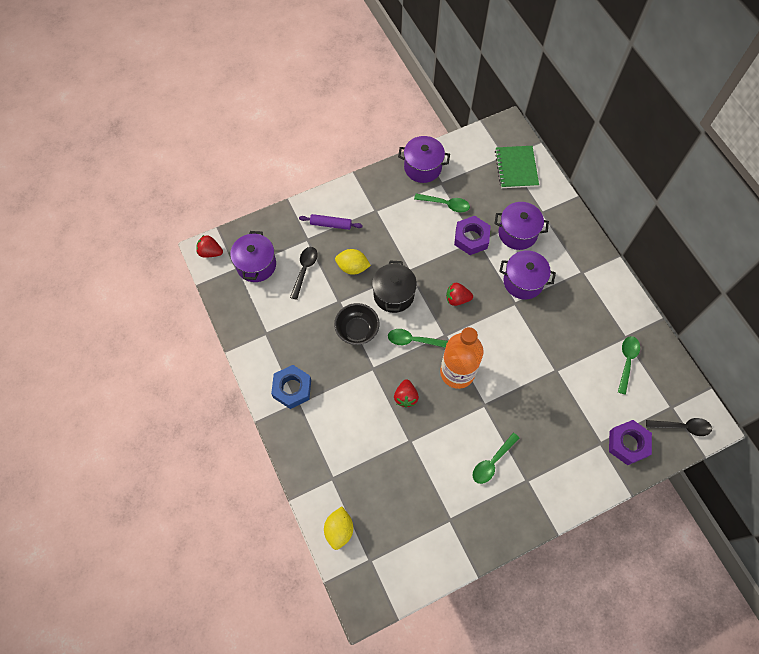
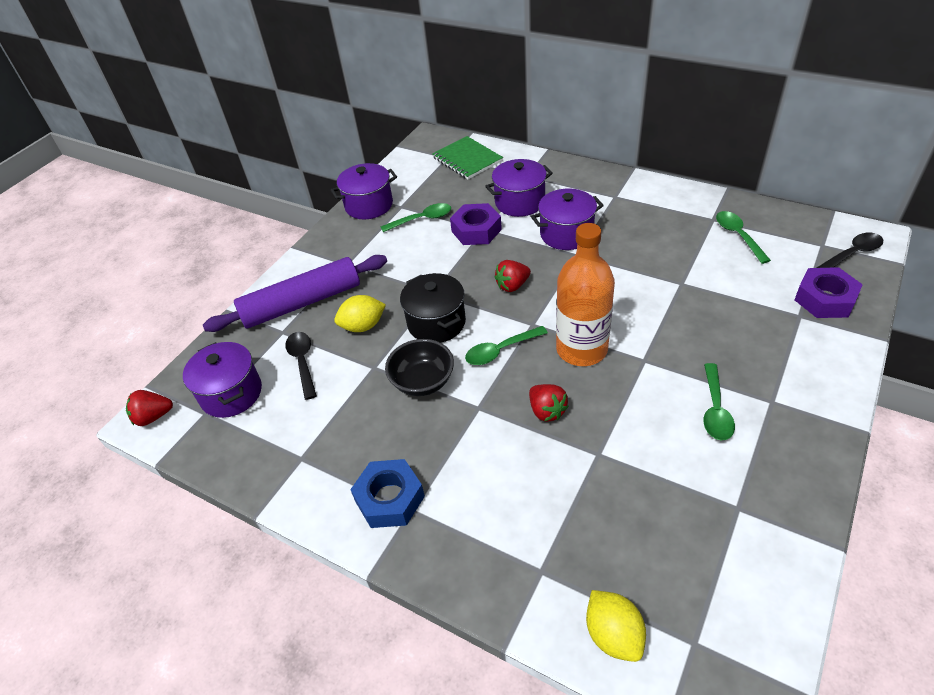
camera: 30 degrees left, 20 degrees down
(331, 224) = (301, 303): purple rolling pin -> purple rolling pin, size x2.06

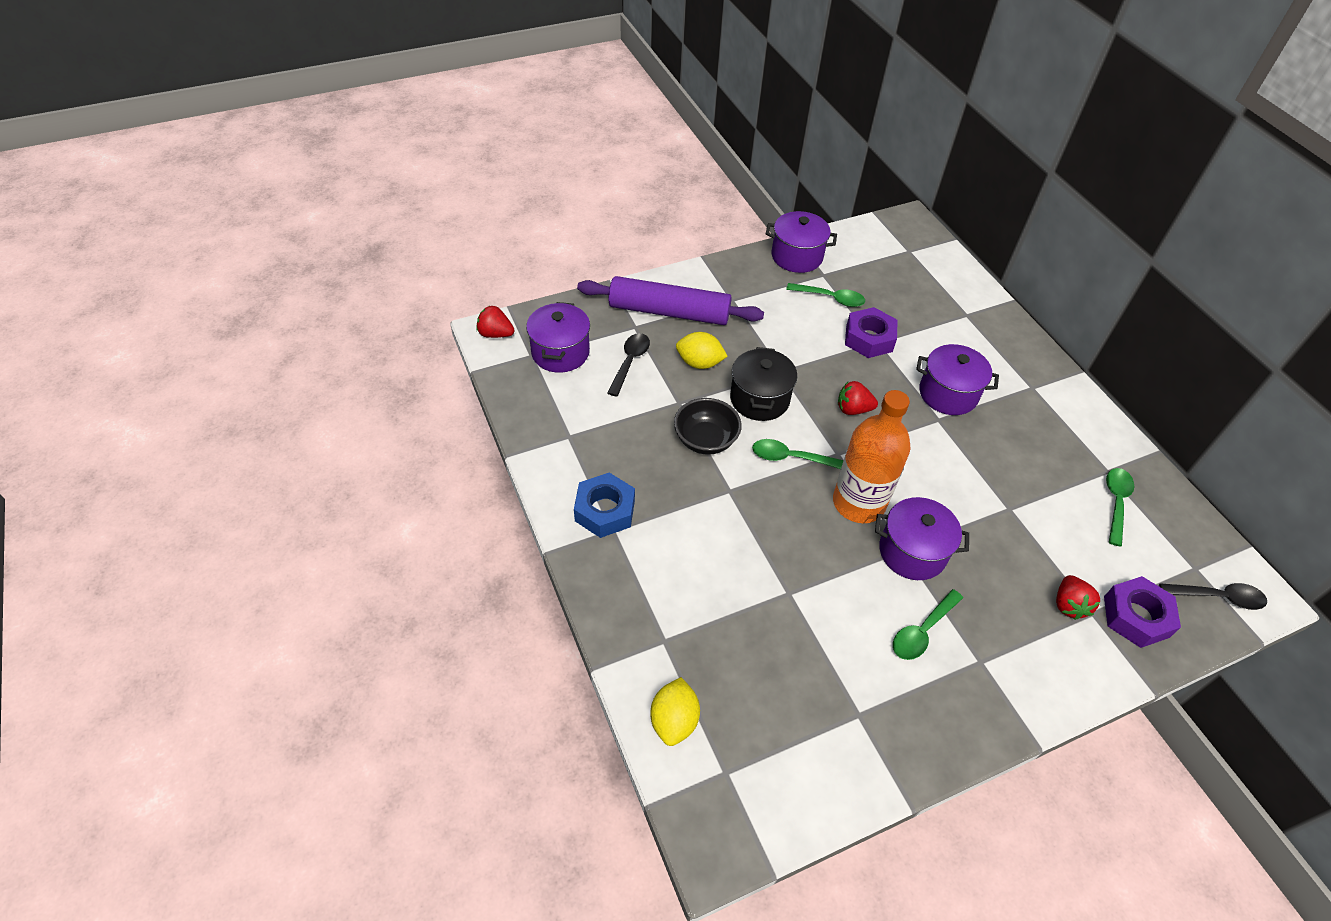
camera: 30 degrees right, 5 degrees up
(467, 159) = (925, 264): green notebook -> none
(520, 202) = (934, 336): purple pot -> purple pot (912, 552)
(547, 411) = (780, 531): red strawberry -> red strawberry (1069, 605)

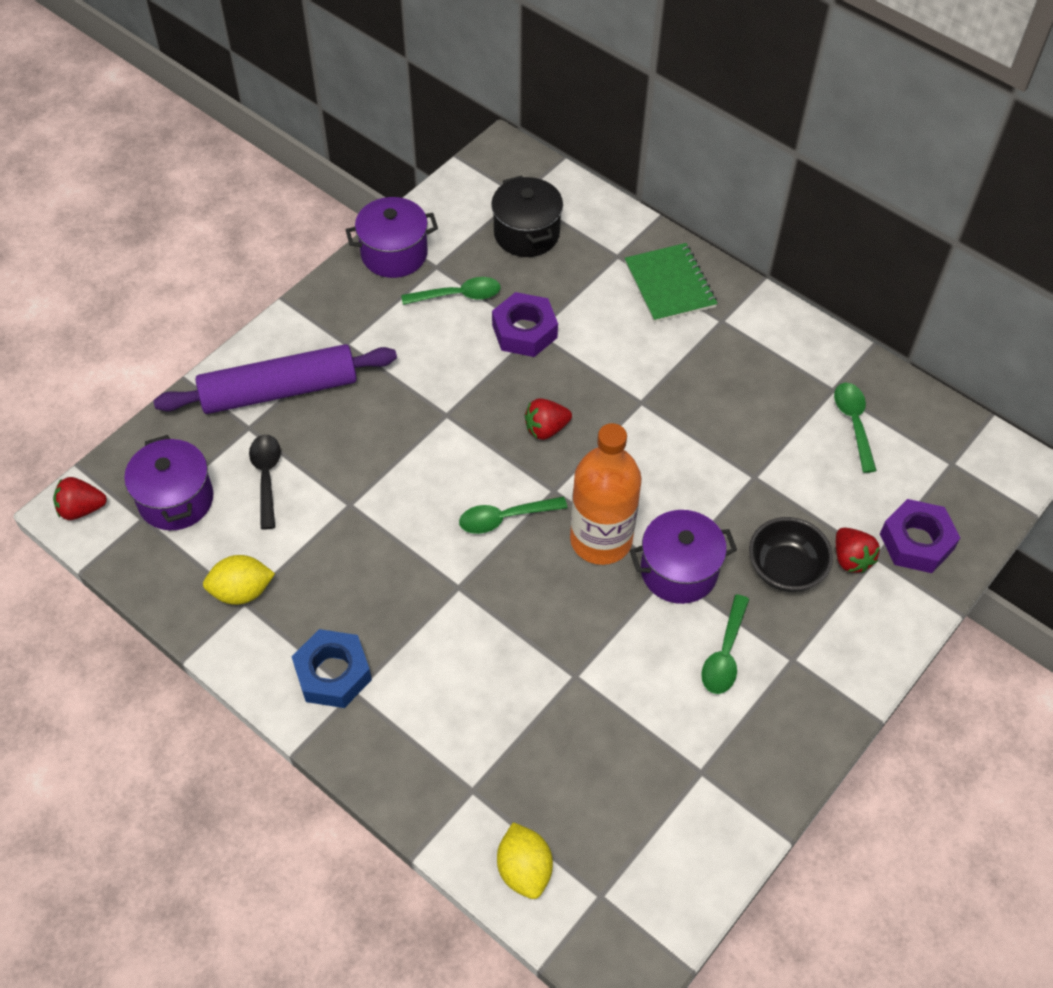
camera: 25 degrees left, 5 degrees up
(699, 363) = (348, 443): yellow lemon -> yellow lemon (242, 591)
(705, 440) = (403, 538): black bowl -> black bowl (785, 569)
(759, 399) = (438, 460): black pot -> black pot (526, 233)
(948, 394) = (638, 366): purple pot -> none
(1000, 348) = (670, 284): none -> green notebook
(1218, 597) = (982, 485): black spoon -> none

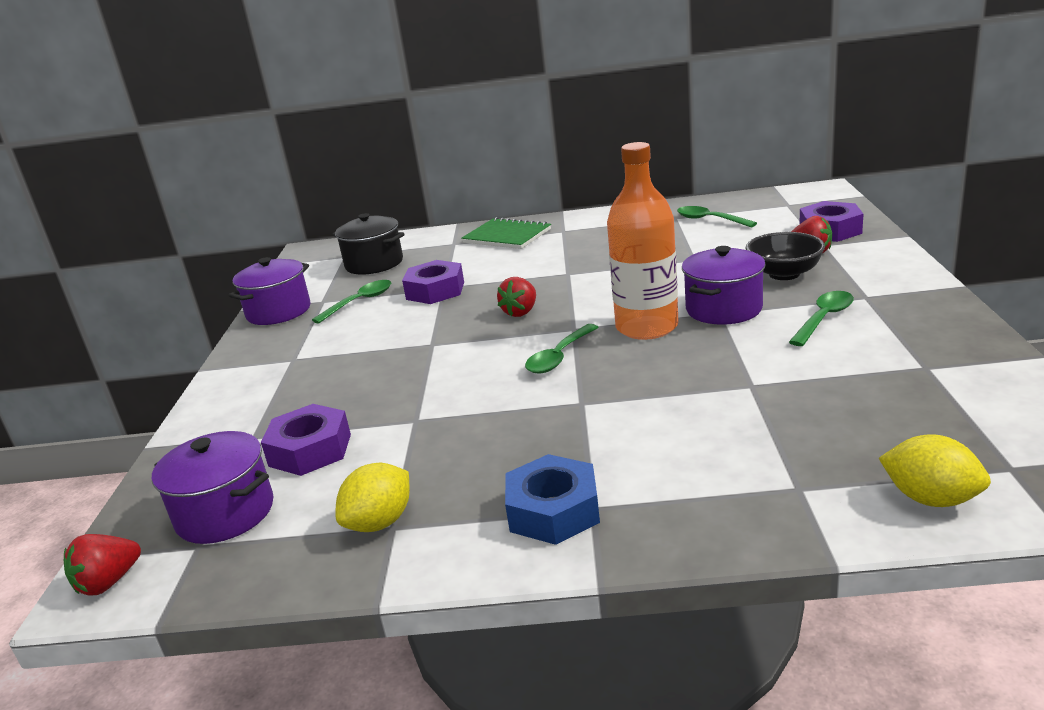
camera: 35 degrees left, 30 degrees down
(266, 477) = (310, 450): black spoon -> purple nut
(279, 390) = (259, 406): purple rolling pin -> none
(724, 654) = (824, 318): green spoon -> green spoon turned 120 degrees counterclockwise

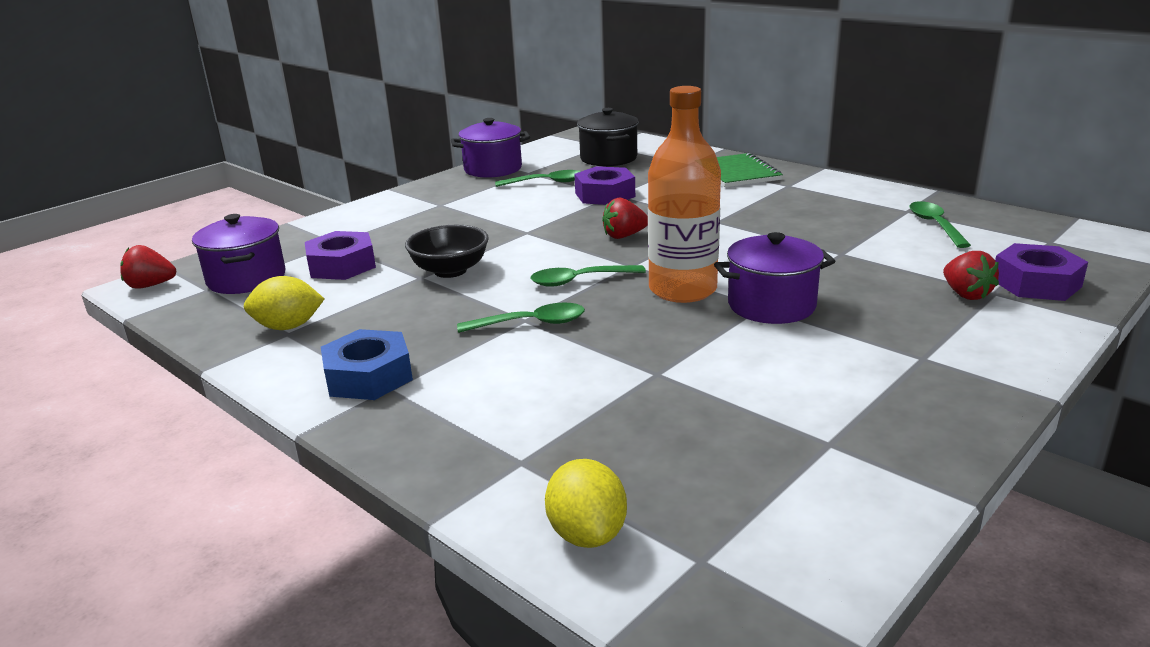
camera: 40 degrees right, 0 degrees up
(784, 274) = (892, 302): black bowl -> black bowl (450, 271)
(824, 318) = (837, 356): green spoon -> green spoon (531, 323)

